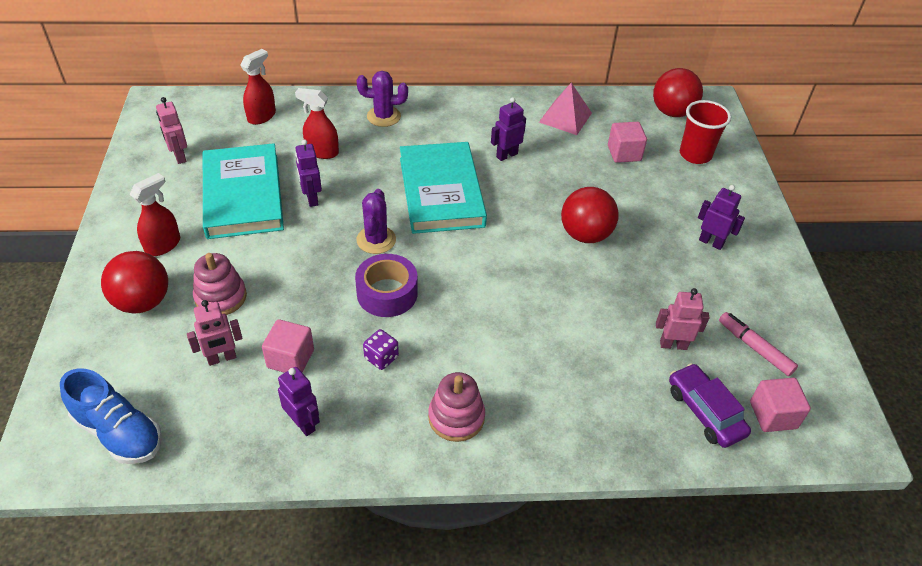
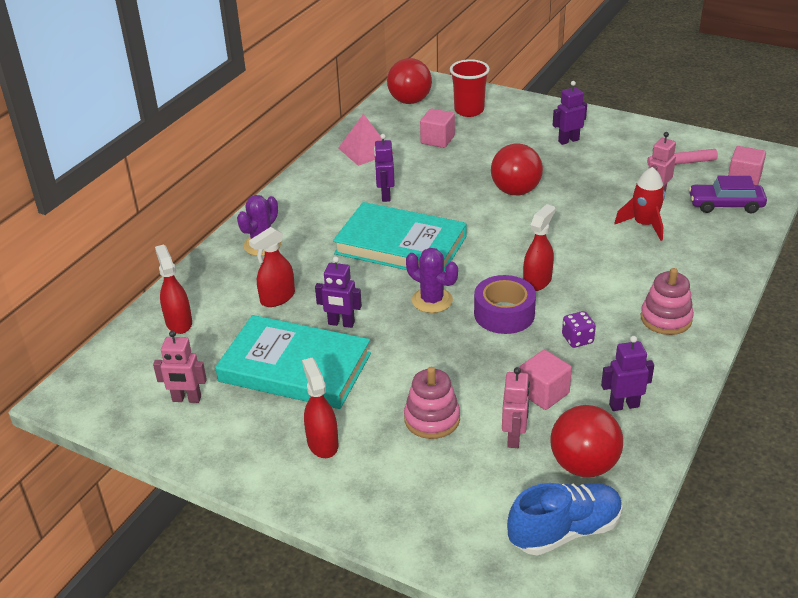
camera: 55 degrees left, 10 degrees down
(143, 302) = (397, 477): red ball -> red ball (583, 465)
(451, 299) = (537, 281): none -> red spray bottle
(607, 351) = (644, 225): none -> red rocket

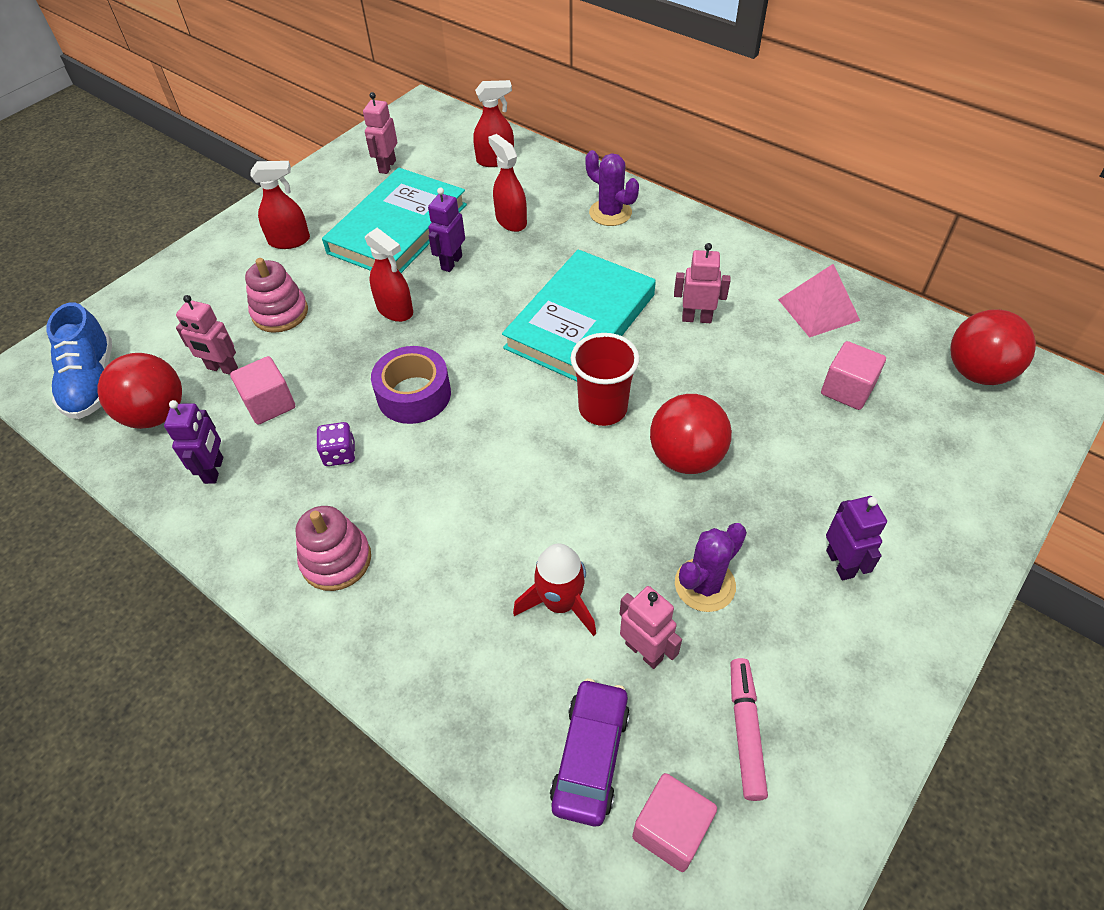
camera: 100 degrees right, 15 degrees up
(385, 195) = (696, 318): purple robot -> pink robot
(432, 300) = (463, 336): purple cactus -> purple cactus (705, 585)
(469, 110) = (948, 442): red cup -> red cup (603, 409)
(537, 281) = (465, 439): red spray bottle -> red spray bottle (395, 310)

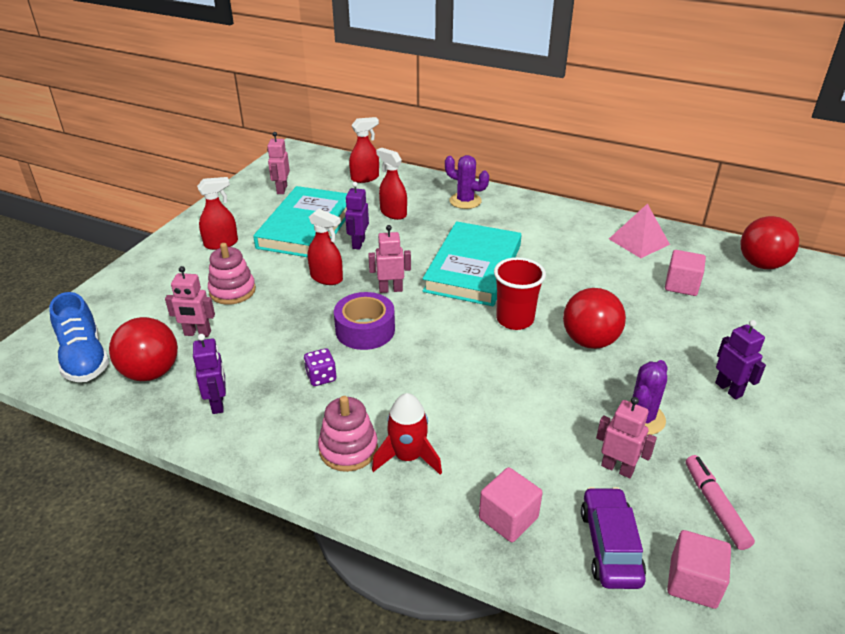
camera: 15 degrees left, 15 degrees down
(269, 404) = (248, 352): pink cube -> pink cube (508, 518)
(560, 603) = (540, 448): red rocket -> red rocket (408, 457)
(696, 318) = (557, 256): pink robot -> pink robot (390, 289)

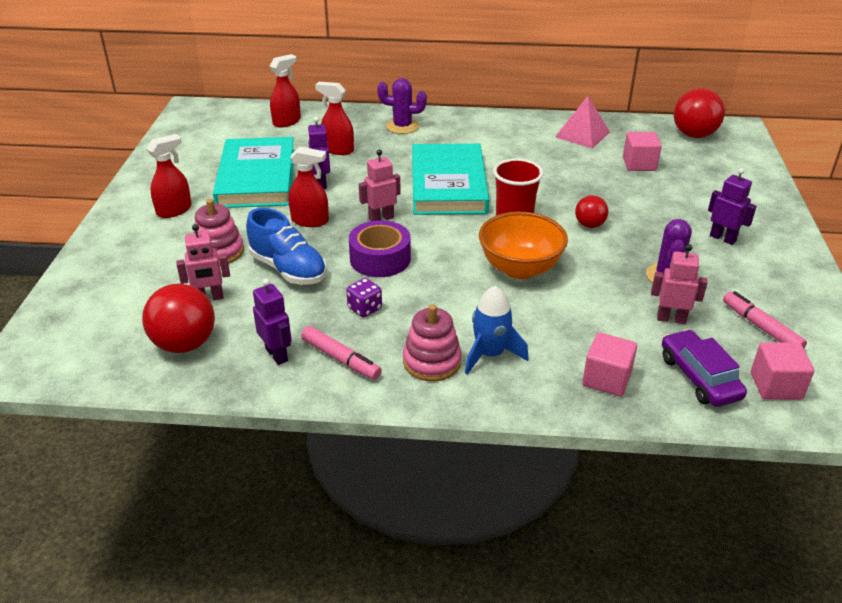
camera: 20 degrees left, 0 degrees up
(84, 358) = (99, 348): blue shoe -> blue shoe (288, 269)
(269, 423) = (341, 359): none -> pink marker
(281, 189) = (204, 147): pink robot -> none
(408, 457) = (490, 354): red rocket -> blue rocket
(491, 372) = (520, 268): none -> orange bowl
(589, 341) = (589, 225): red ball -> red ball, size x0.57

